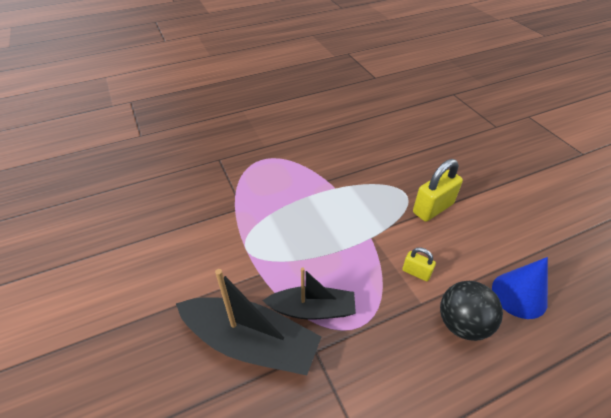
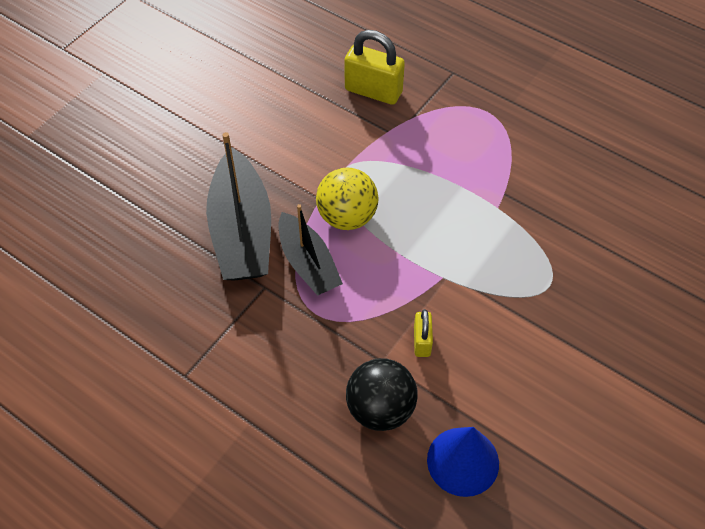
camera: 60 degrees right, 10 degrees up
(288, 265) = (347, 217): none -> yellow ball
(433, 208) = (544, 326): yellow padlock -> yellow padlock (373, 91)

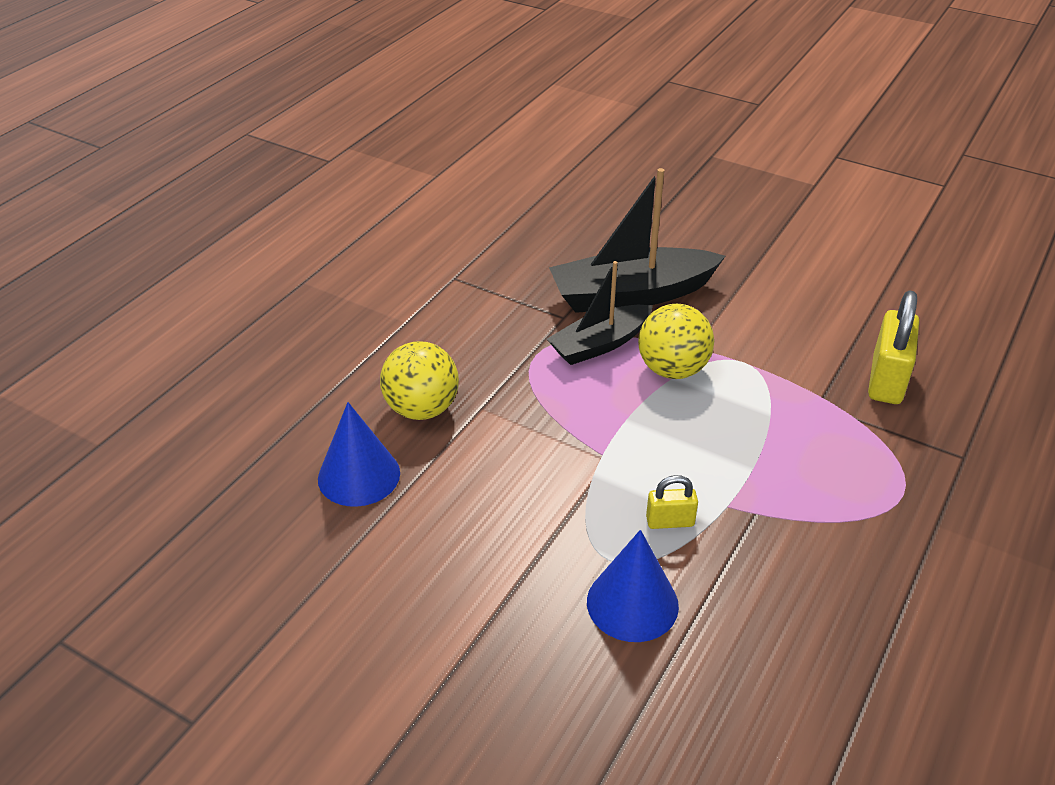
camera: 85 degrees right, 15 degrees down
(380, 409) = (422, 409): black ball -> yellow ball
(422, 341) = (509, 438): yellow padlock -> yellow padlock (670, 521)
(588, 277) = (632, 603): none -> blue cone

